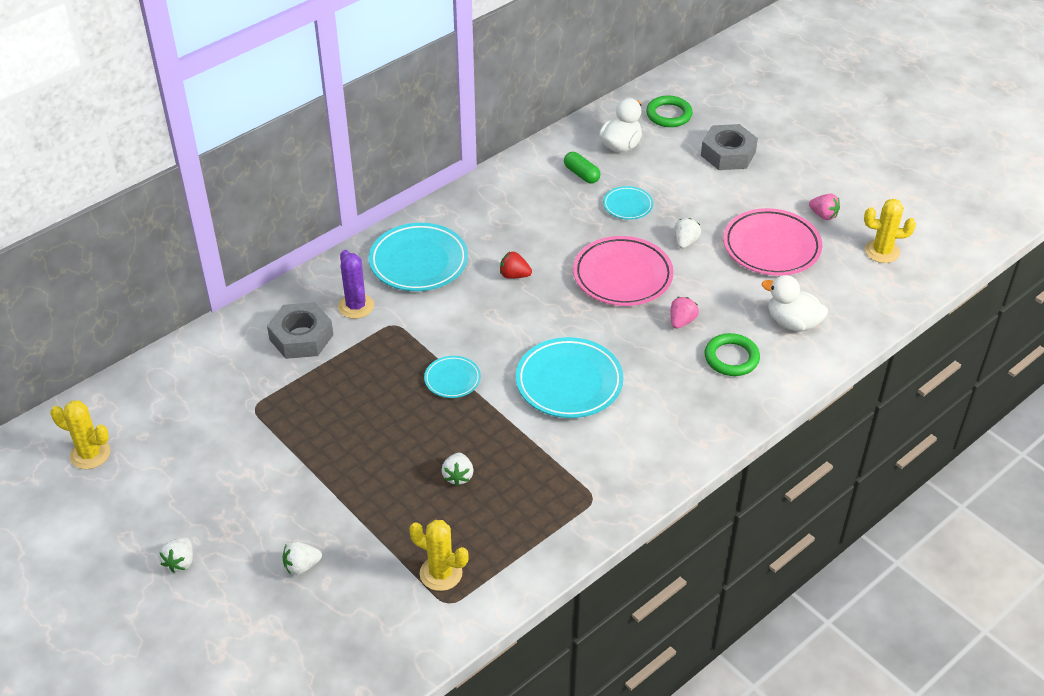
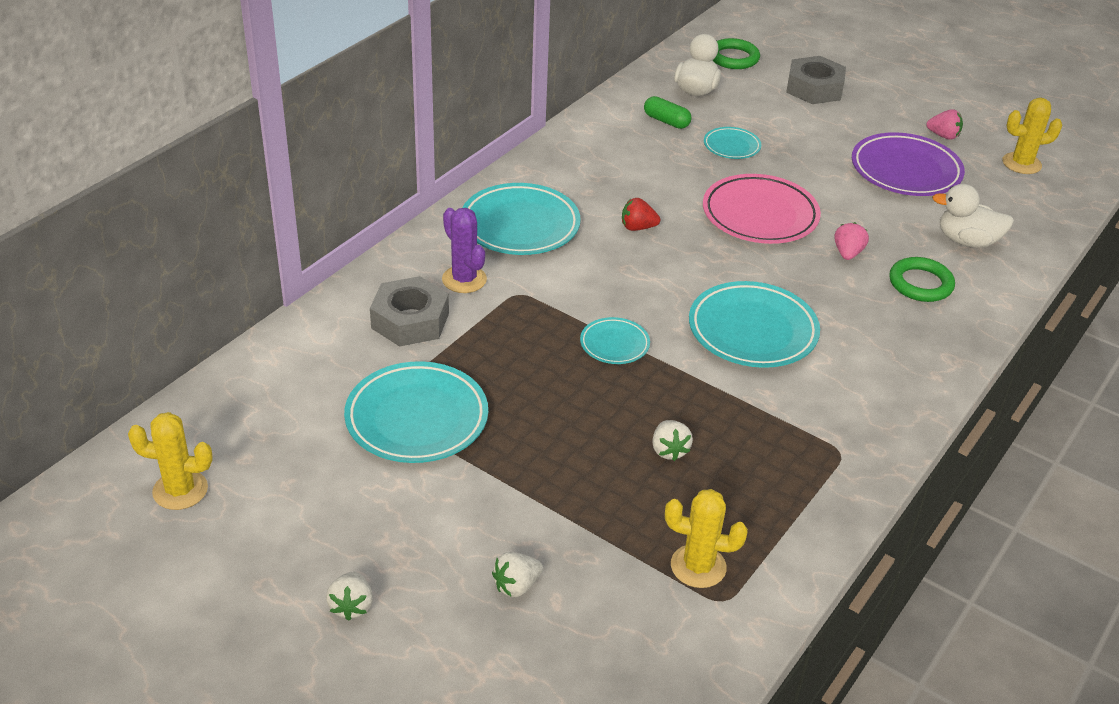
camera: 15 degrees left, 5 degrees down
(277, 421) = (417, 418): none -> turquoise plate
(685, 242) = (811, 175): white strawberry -> none
(771, 247) = (905, 171): pink plate -> purple plate

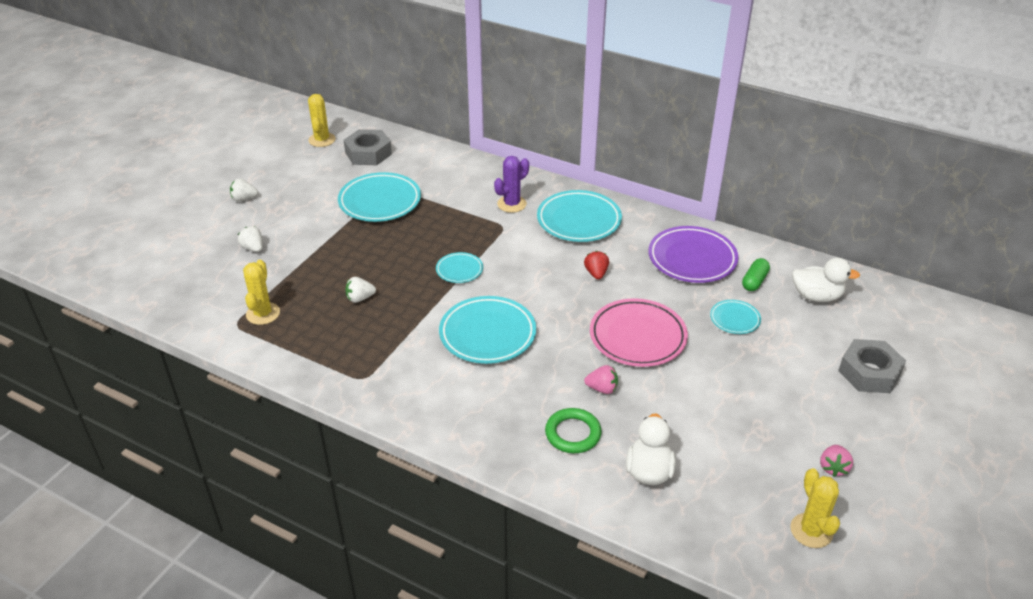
camera: 85 degrees right, 0 degrees up
(410, 320) = (466, 189): grey nut -> grey nut (368, 153)
(733, 58) = (891, 318): green ring -> none
(905, 171) = (751, 434): purple plate -> purple plate (692, 259)

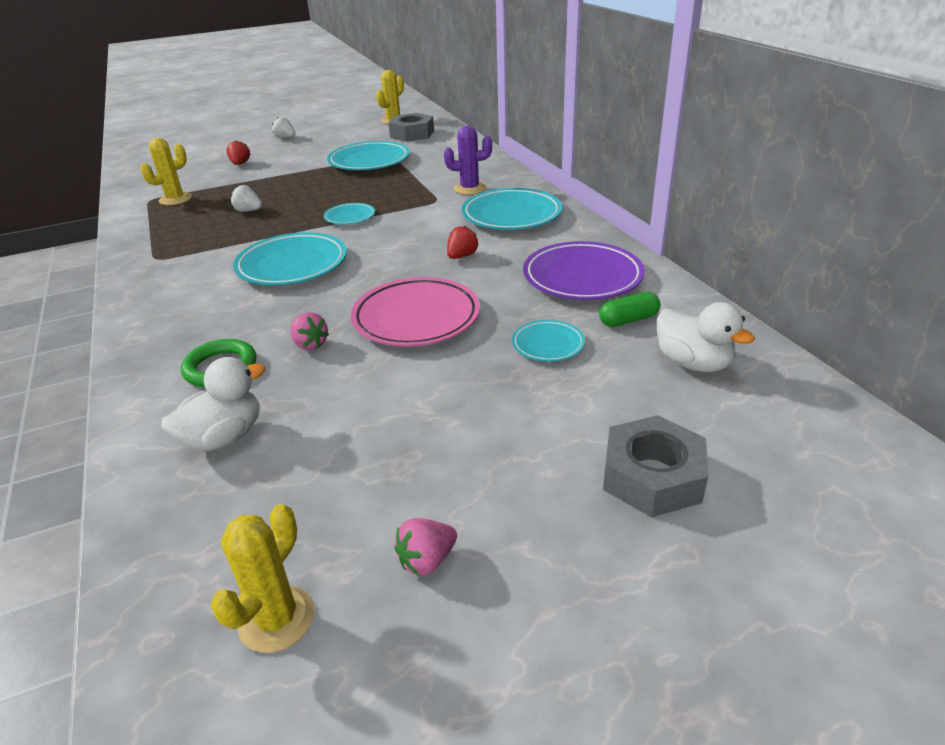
camera: 40 degrees right, 5 degrees down
(253, 248) = (240, 164): white strawberry -> red strawberry

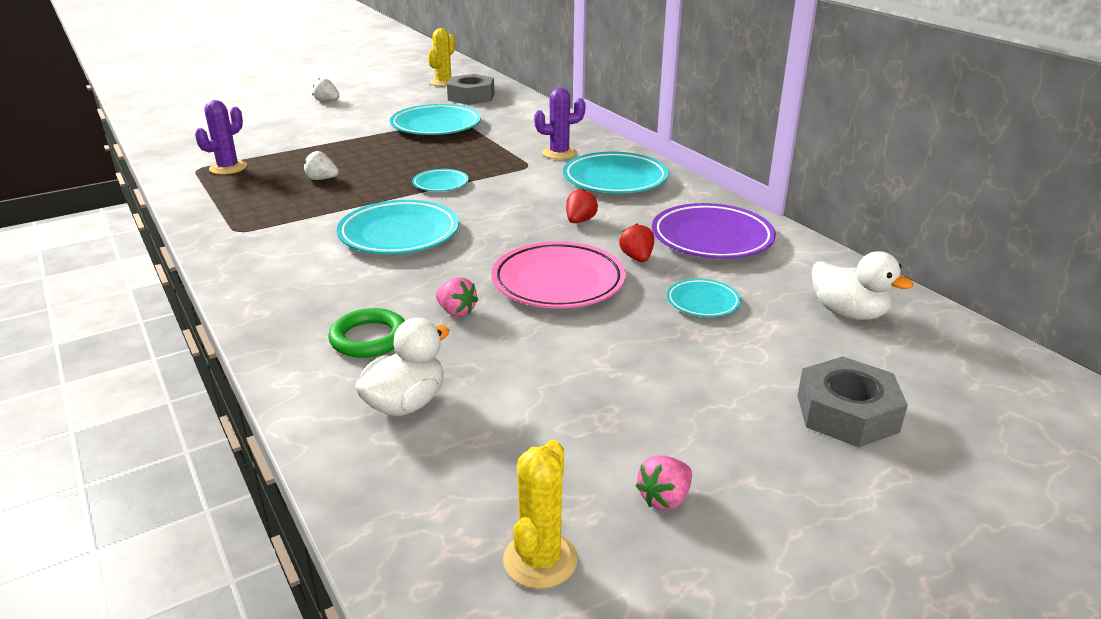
camera: 10 degrees left, 5 degrees down
(175, 199) = (228, 168): yellow cactus -> purple cactus
(240, 164) = (286, 129): red strawberry -> red strawberry (637, 258)
(628, 320) = (772, 276): green capsule -> none

